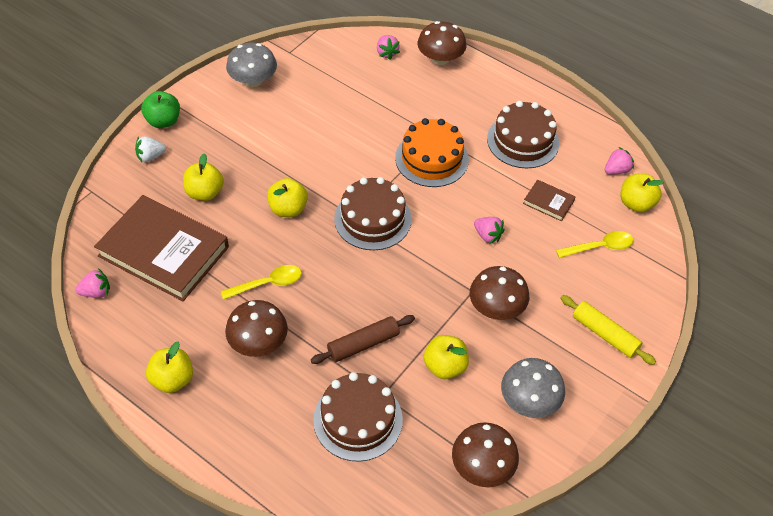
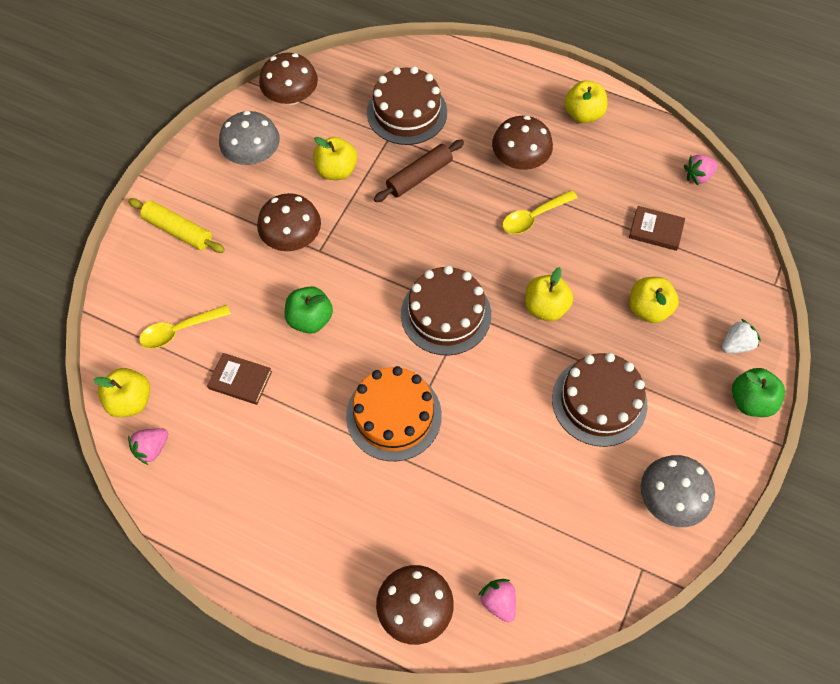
camera: 170 degrees right, 10 degrees up
(163, 251) = (656, 230): brown book -> brown book, size x0.42
(487, 235) = (310, 319): pink strawberry -> green apple
(523, 141) = (277, 471): brown cake -> brown cake (599, 401)

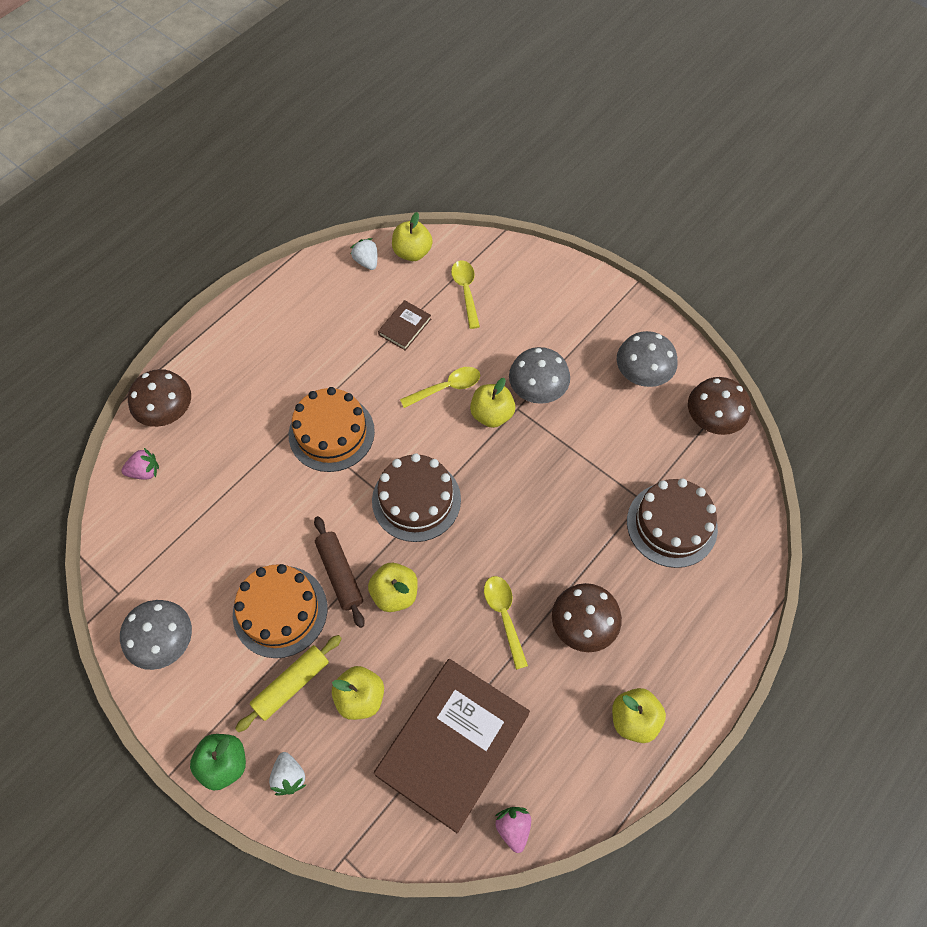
camera: 105 degrees right, 0 degrees up
(152, 448) = (366, 261): pink strawberry -> white strawberry
(178, 231) = (568, 302): yellow rolling pin -> yellow rolling pin (291, 684)
(292, 237) = (537, 389): brown mushroom -> grey mushroom
(310, 319) = (446, 388): green apple -> yellow spoon
(336, 170) = (607, 441): yellow apple -> yellow apple (492, 414)
(419, 176) = (583, 516): brown rolling pin -> brown rolling pin (340, 574)
(599, 401) = (280, 611): brown cake -> orange cake
(656, 230) = (453, 745): brown book -> brown book, size x2.36

